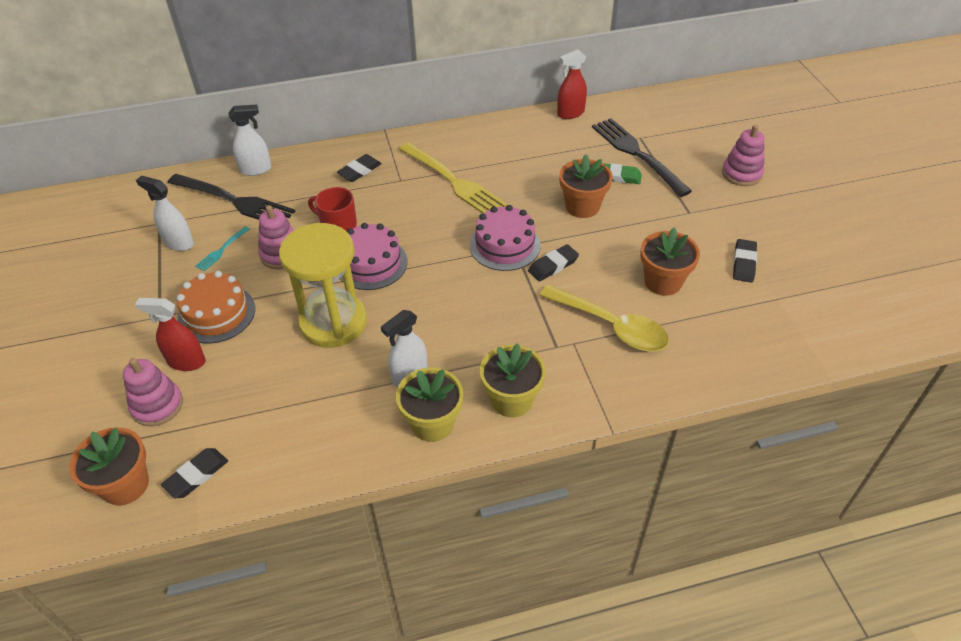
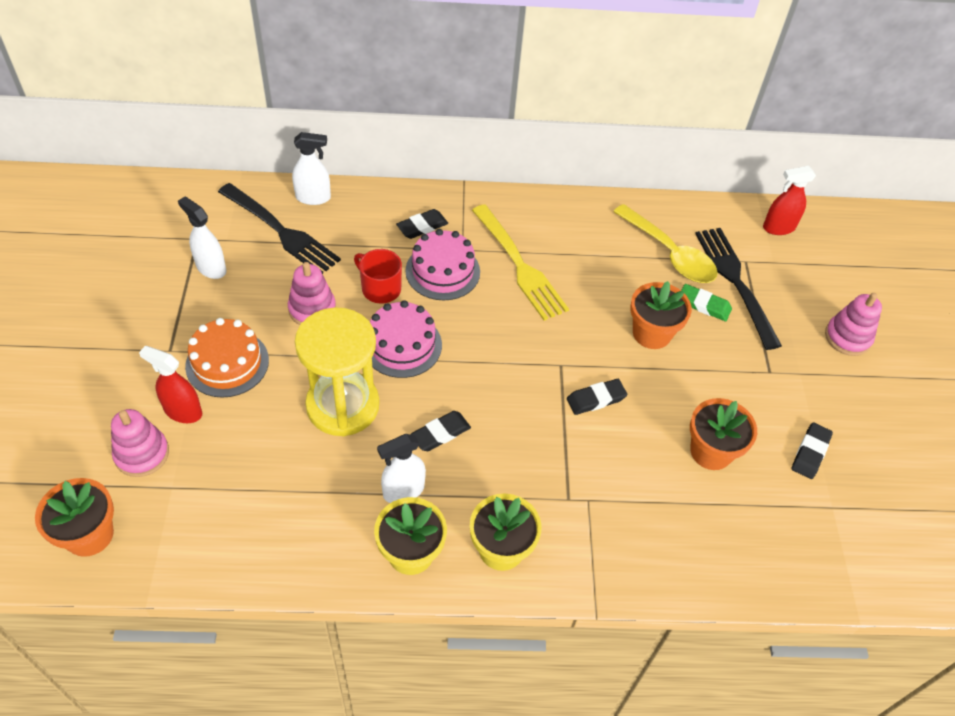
camera: 10 degrees right, 5 degrees up
(196, 475) = (160, 544): black eraser -> black eraser (441, 433)
(222, 250) = (252, 288): turquoise fork -> none
(505, 245) = (551, 360): pink cake -> pink cake (442, 271)
(570, 113) = (676, 210): red spray bottle -> red spray bottle (778, 228)
(611, 326) = (635, 491): yellow spoon -> yellow spoon (669, 254)

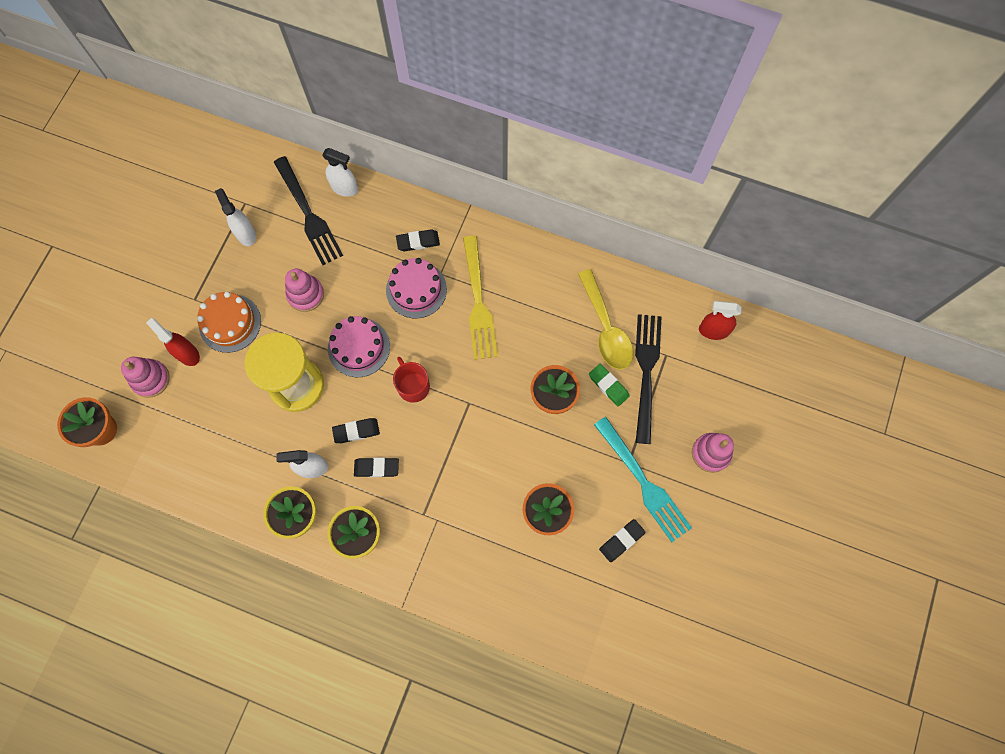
camera: 25 degrees right, 20 degrees up
(380, 288) = (362, 291): red mug -> red mug (413, 386)
(596, 399) = (481, 441): black eraser -> black eraser (376, 468)
(797, 386) = (643, 482): none -> turquoise fork

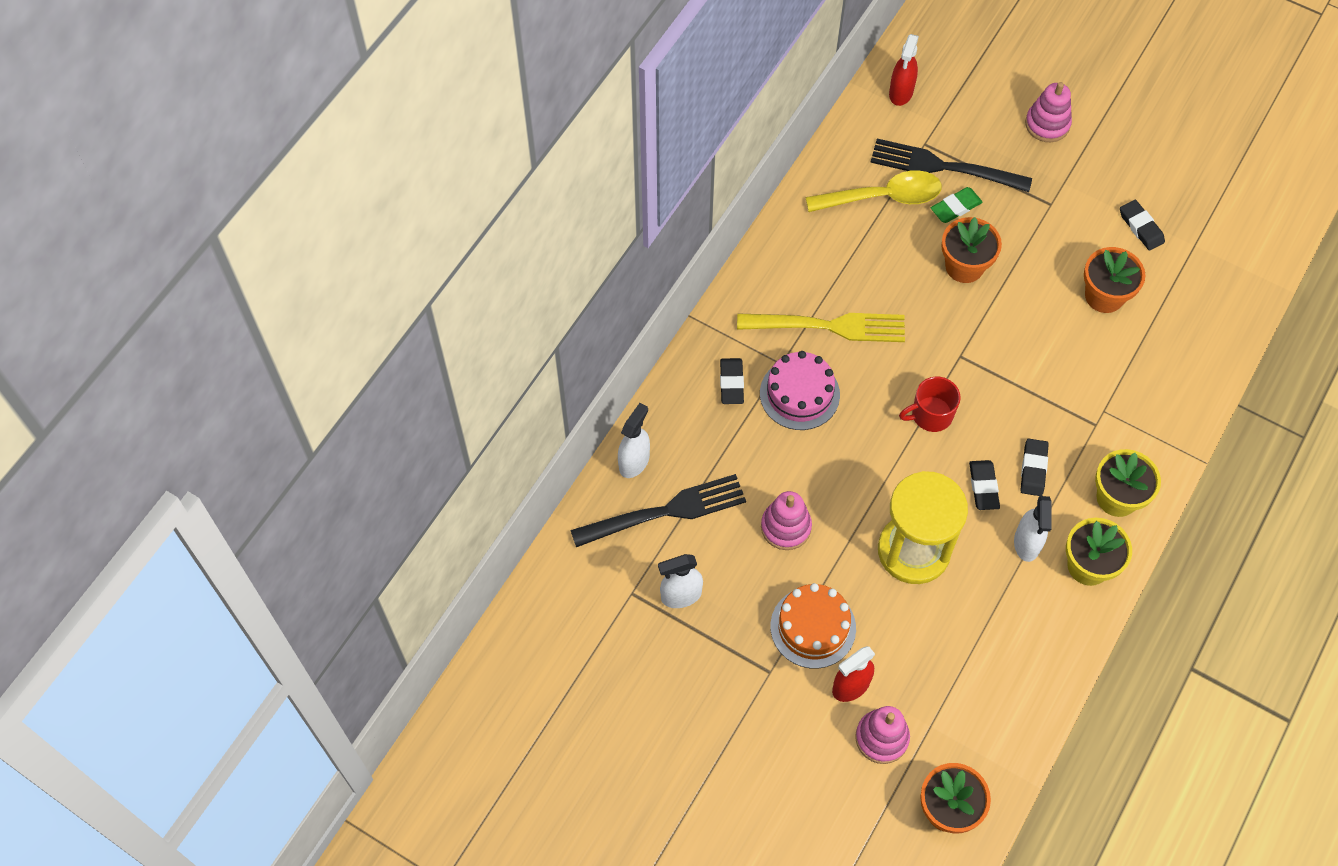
camera: 80 degrees left, 10 degrees down
(359, 347) = (870, 471): pink cake -> none
(643, 482) = (1075, 194): turquoise fork -> none

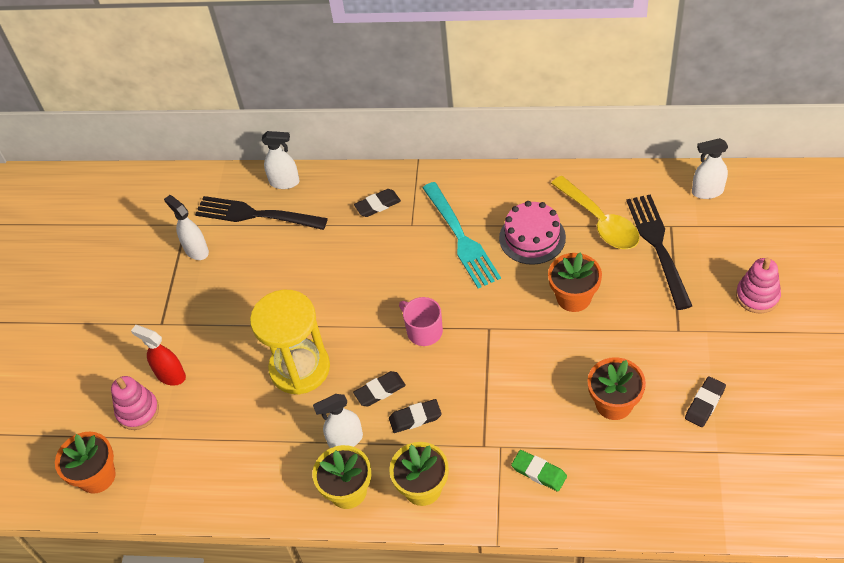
camera: 70 degrees right, 10 degrees down
(665, 511) = (256, 215): black fork -> black fork turned 150 degrees clockwise
(785, 527) = (279, 284): pink stacking toy -> none
(799, 394) = (392, 246): pink cake -> pink cake (532, 237)
(813, 627) = (207, 333): orange cake -> none
(828, 326) = (461, 238): yellow fork -> turquoise fork
(901, 93) = (707, 191): red spray bottle -> white spray bottle
(930, 414) = (423, 331): red mug -> pink mug
(955, 207) = (625, 269): green eraser -> green eraser (539, 472)

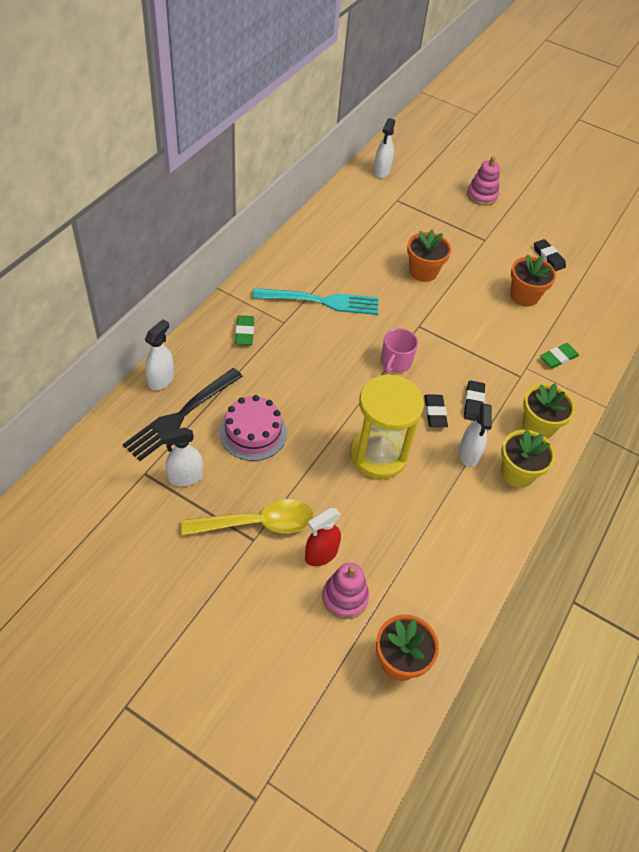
camera: 75 degrees left, 0 degrees up
(377, 205) = (244, 332): black eraser -> green eraser
(423, 331) = (395, 362): pink mug -> pink mug turned 45 degrees counterclockwise
(532, 237) = (353, 265): pink cake -> pink cake (253, 432)
(599, 221) = (366, 228): yellow spoon -> yellow spoon (257, 523)
(658, 246) = (410, 214): black fork -> none

